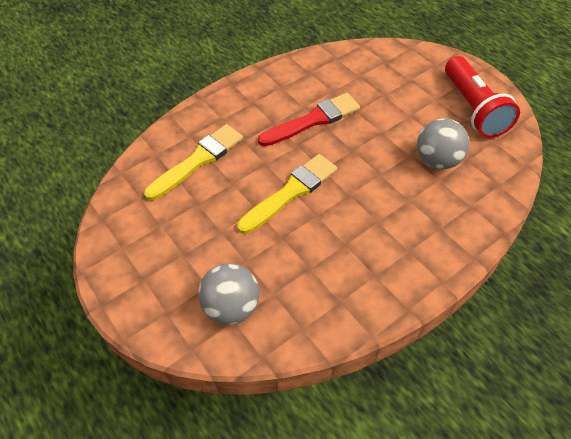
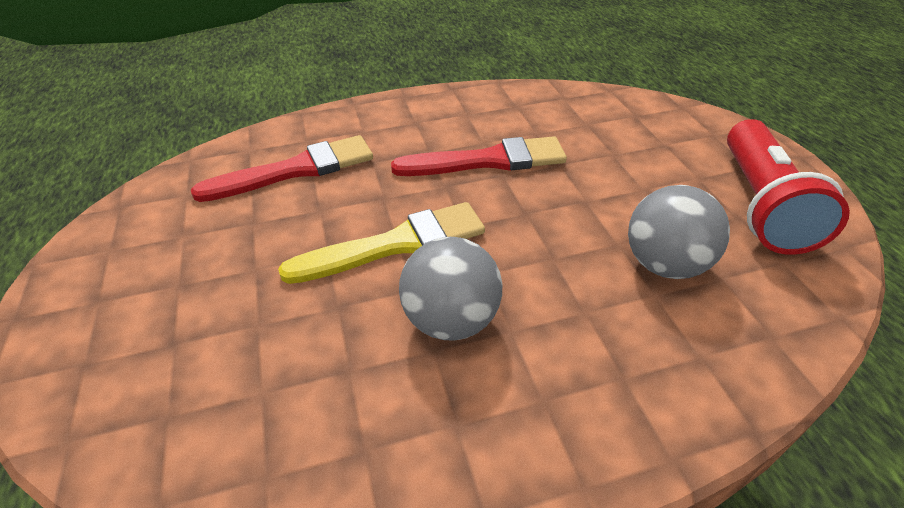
camera: 20 degrees right, 10 degrees down
(198, 160) = (295, 170): yellow brush -> red brush
(232, 307) = (182, 391): grey ball -> grey ball (451, 320)

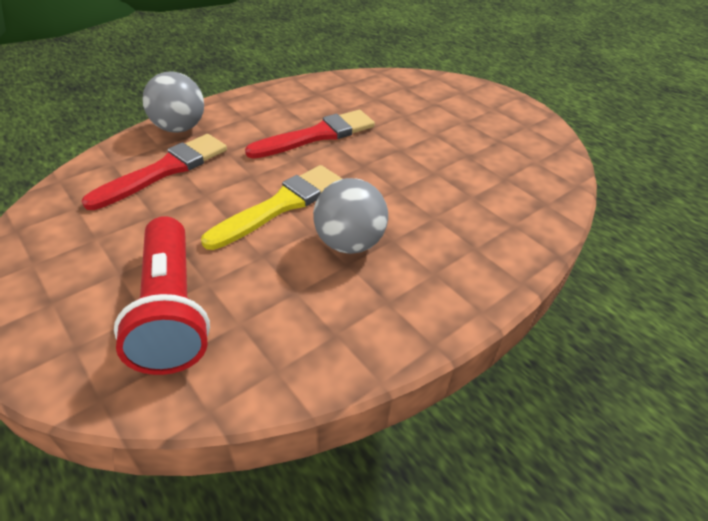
camera: 25 degrees left, 0 degrees up
(664, 264) = (468, 178): grey ball -> grey ball (179, 128)
(760, 205) = (509, 130): red flashlight -> red flashlight (171, 310)

